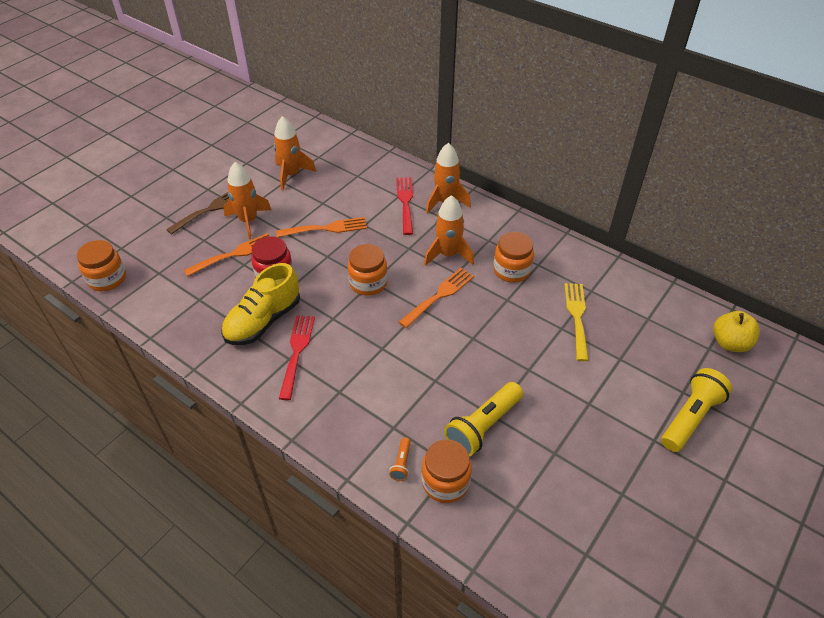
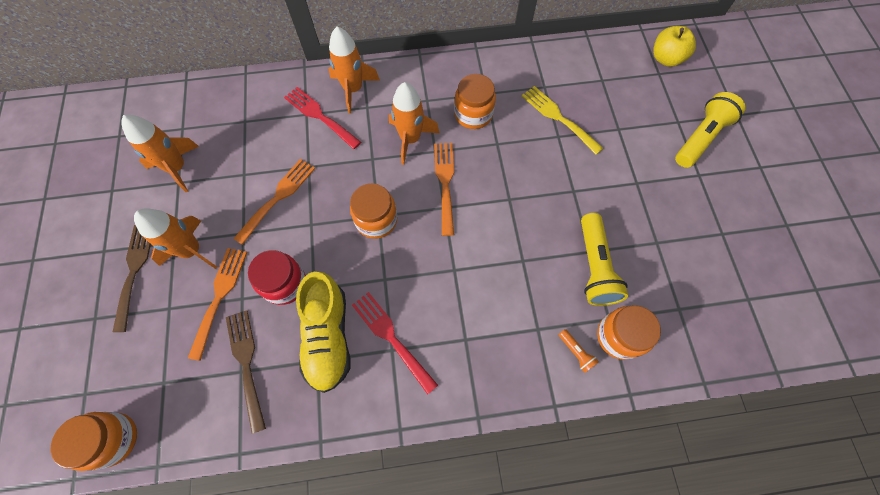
camera: 45 degrees left, 20 degrees up
(206, 298) = (246, 363): none -> brown fork
(690, 417) = (700, 138): yellow flashlight -> yellow flashlight turned 45 degrees clockwise

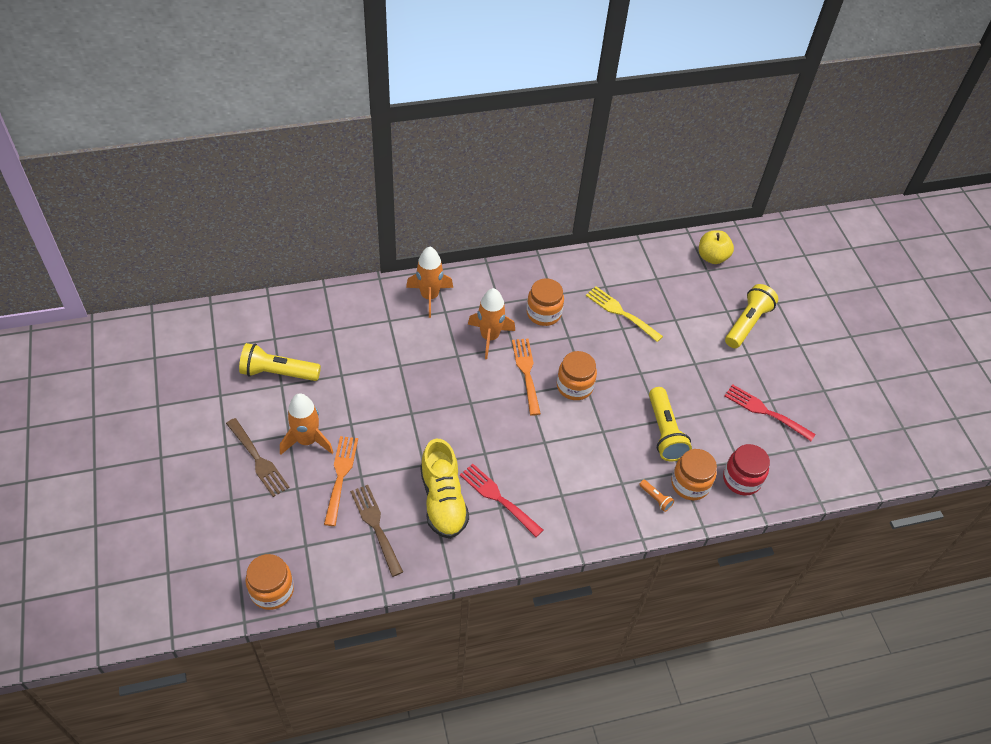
camera: 10 degrees left, 15 degrees down
(134, 270) = (258, 460): brown fork -> brown fork turned 150 degrees clockwise
(177, 168) = (278, 373): orange rocket -> yellow flashlight
(278, 197) = (377, 392): orange fork -> none
(285, 284) = (397, 462): red jar -> red jar (741, 479)
(319, 116) = (402, 321): red fork -> red fork (765, 411)
(376, 220) = (469, 406): orange jar -> orange jar (574, 386)

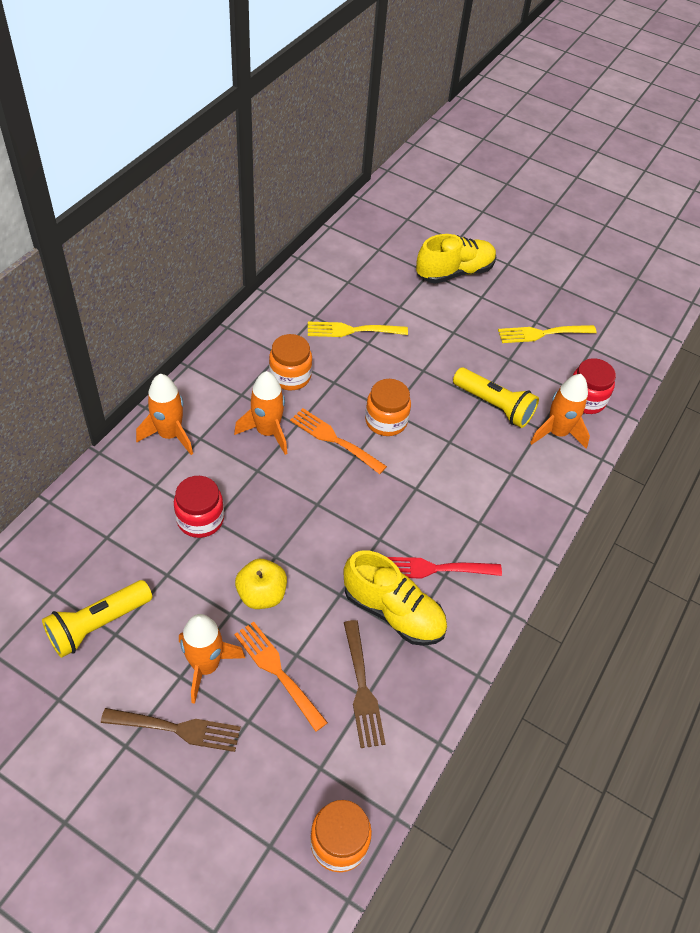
camera: 45 degrees left, 0 degrees up
(375, 526) = (362, 688): brown fork -> brown fork turned 120 degrees counterclockwise
(393, 358) = (200, 519): none -> red jar
(655, 498) = (547, 465): orange flashlight -> none
(690, 484) = (557, 433): orange jar -> orange rocket
(712, 257) = (370, 236): yellow apple -> yellow apple (261, 594)
(747, 323) = (454, 272): yellow flashlight -> yellow shoe
(765, 411) = (542, 334): red fork -> yellow fork

